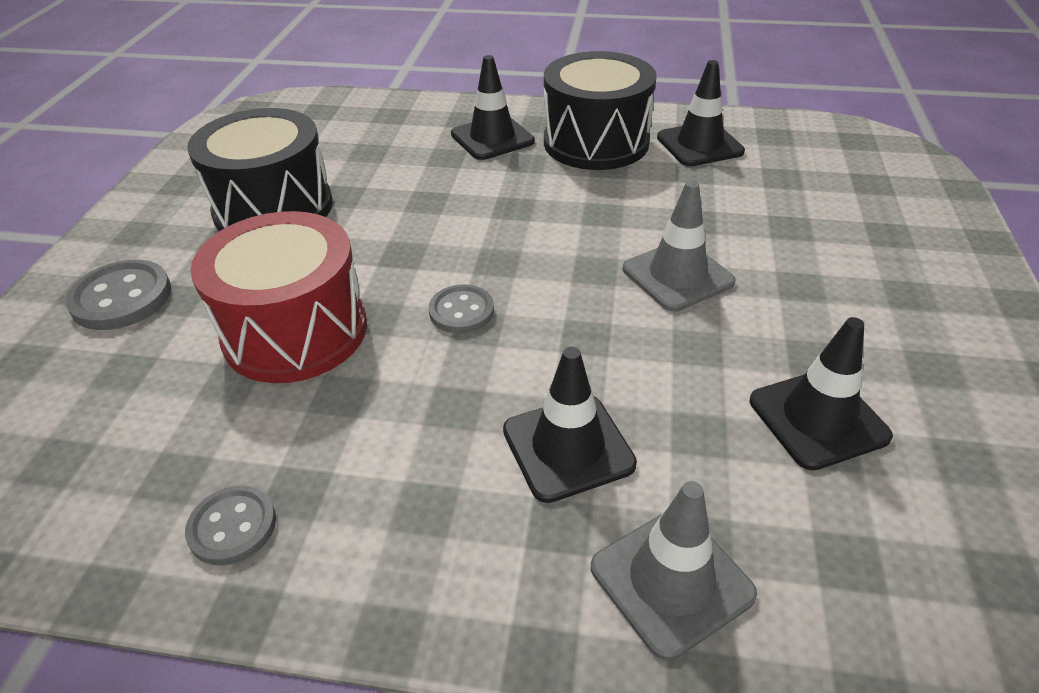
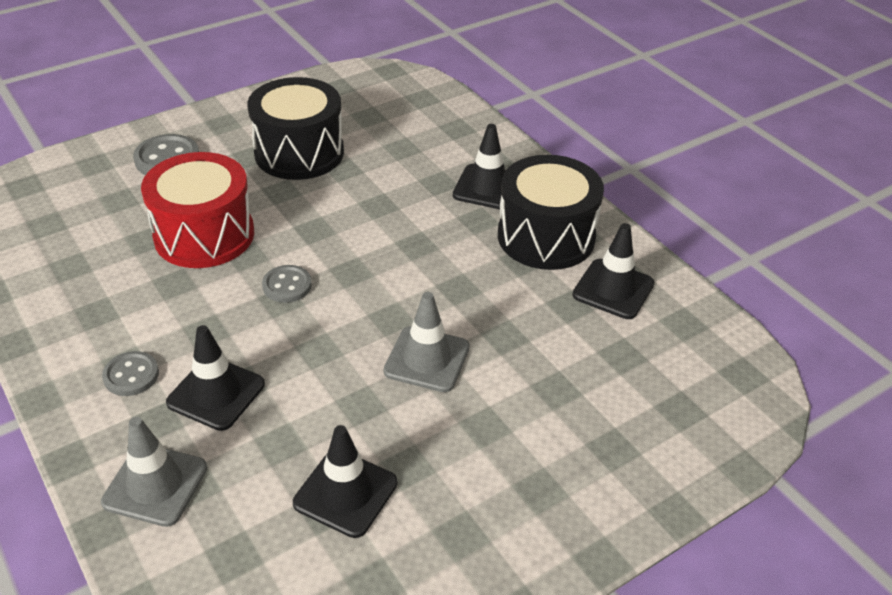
camera: 45 degrees right, 0 degrees up
(232, 527) = (57, 307): grey button -> grey button (131, 375)

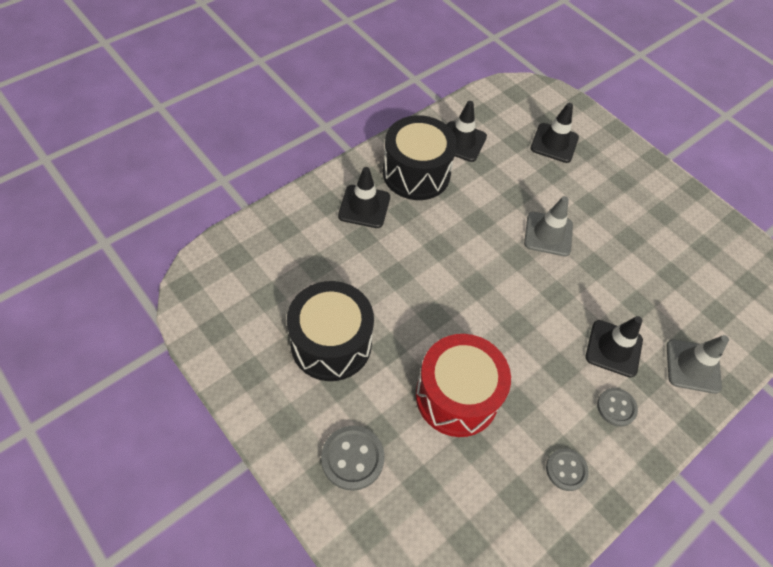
camera: 100 degrees left, 15 degrees up
(287, 285) = (501, 324): grey button -> grey button (566, 470)
(345, 493) = (659, 266): black traffic cone -> black traffic cone (554, 143)

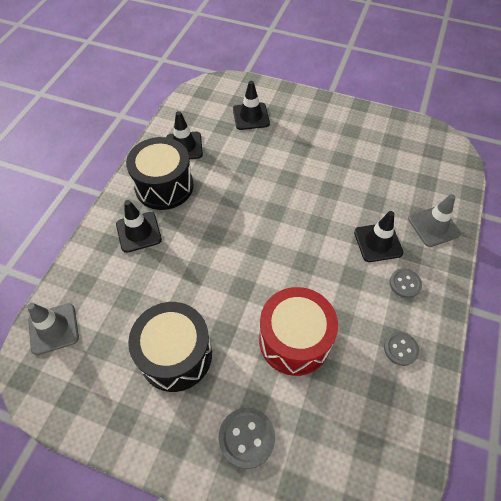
camera: 25 degrees left, 0 degrees up
(548, 234) = (286, 184): grey traffic cone -> grey traffic cone (53, 329)

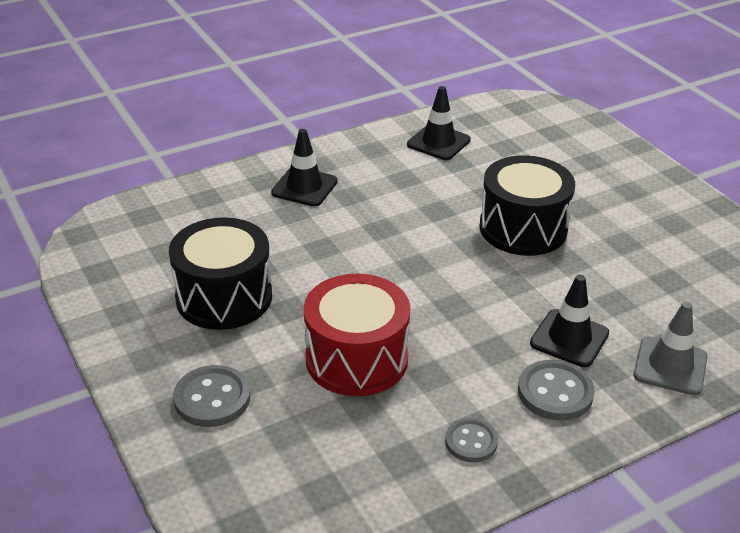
camera: 40 degrees right, 20 degrees down
(53, 329) = (143, 215): grey traffic cone -> none
(164, 186) = (375, 164): black drum -> black drum (523, 228)
(251, 116) = (552, 152): black traffic cone -> none
(405, 283) = (555, 392): grey button -> grey button, size x1.51

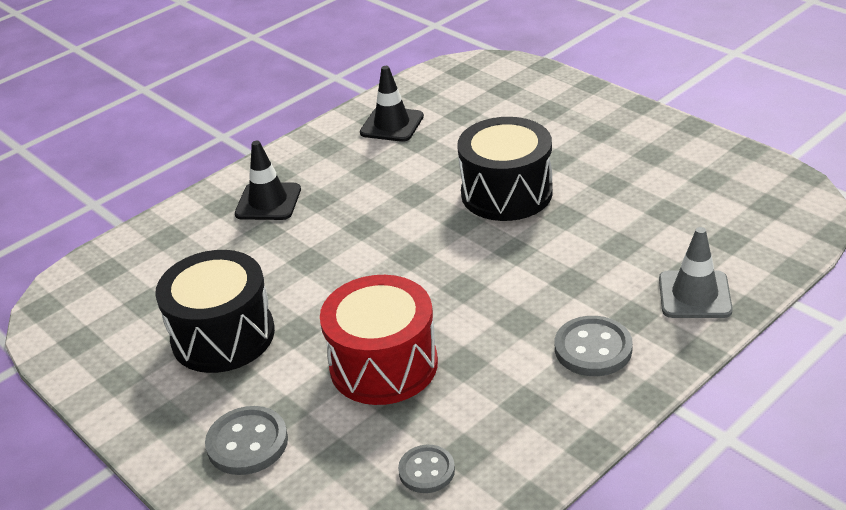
camera: 10 degrees left, 0 degrees up
(471, 442) = (527, 418): grey button -> grey button (426, 470)
(569, 338) = (589, 292): black traffic cone -> none

